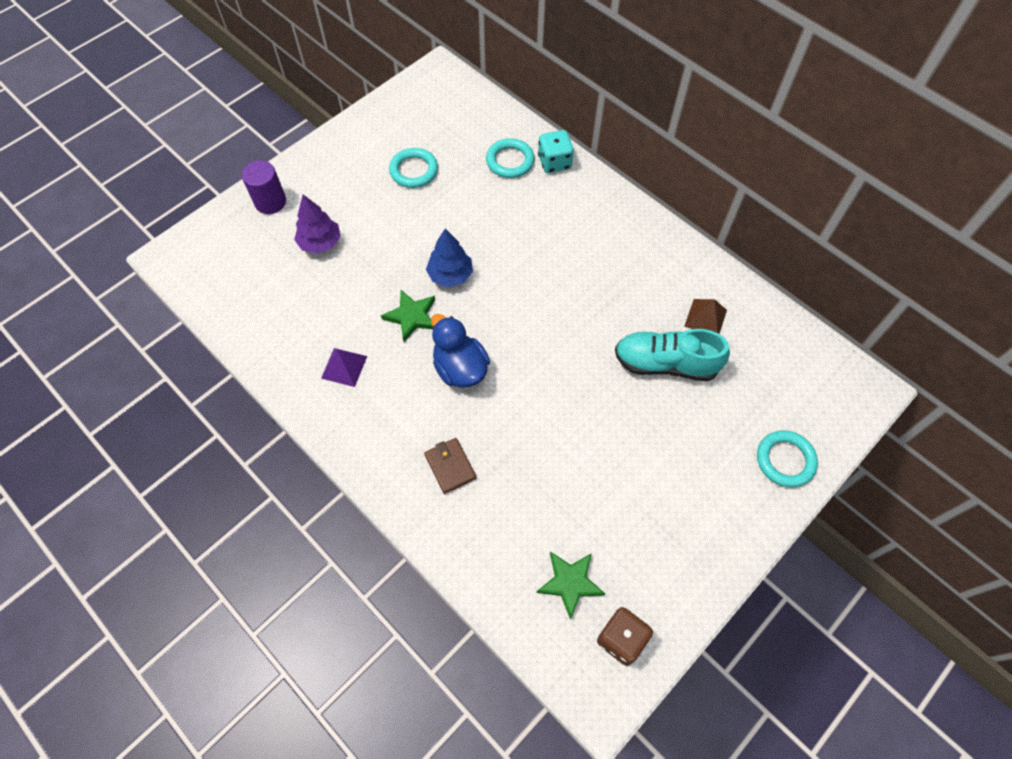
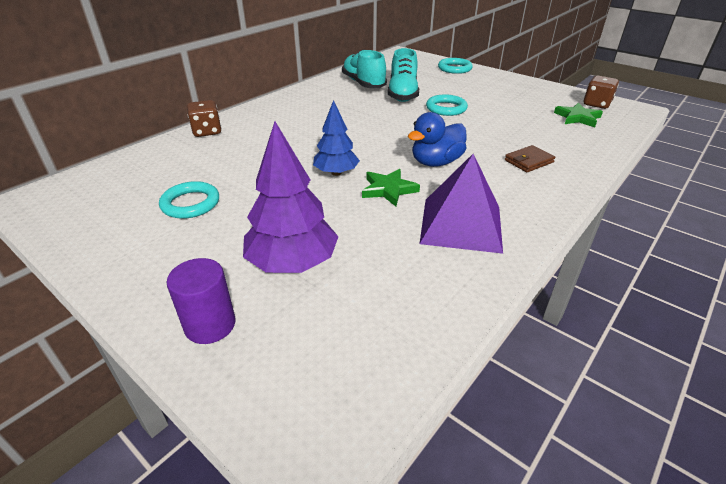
camera: 95 degrees left, 25 degrees down
(320, 243) = (292, 263): purple tree -> purple tree, size x1.54
(344, 367) = (461, 224): purple pyramid -> purple pyramid, size x1.97
(510, 161) = (197, 151): turquoise ring -> turquoise ring (446, 108)
(554, 162) = (207, 131): turquoise dice -> brown dice
(705, 318) = (363, 84): brown pyramid -> turquoise shoe

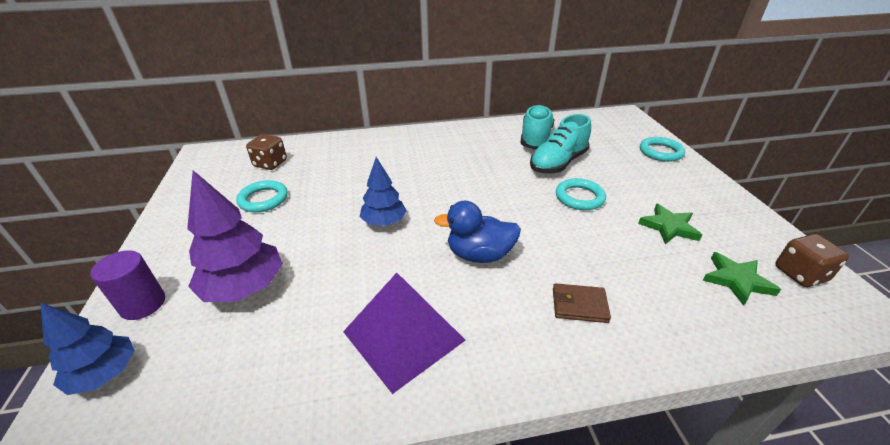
camera: 40 degrees right, 0 degrees up
(207, 131) = (354, 141): brown dice -> brown dice (270, 163)
(270, 380) = (105, 374): none -> blue tree
(388, 189) = (398, 261): green star -> green star (669, 227)

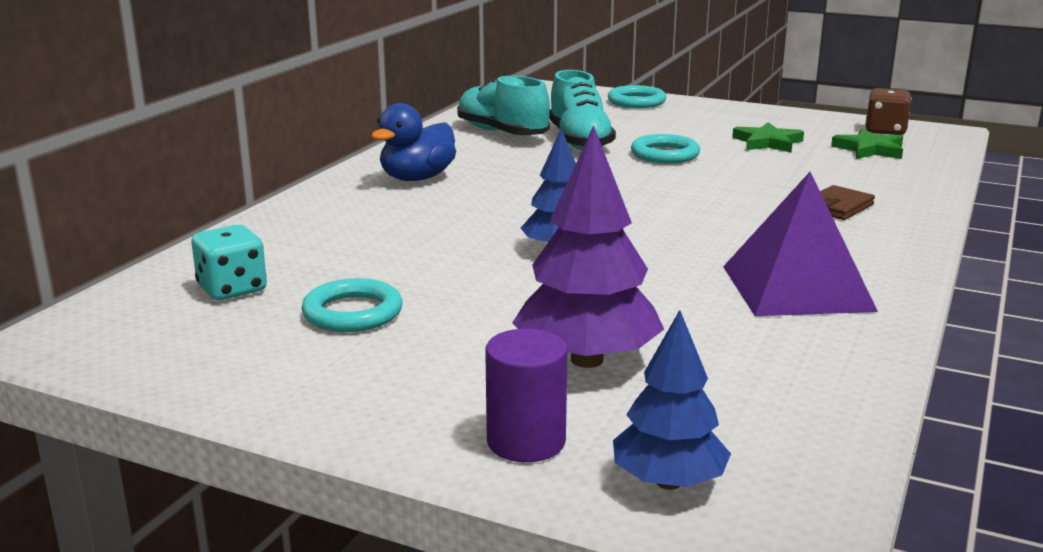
camera: 55 degrees left, 15 degrees down
(270, 163) = (232, 289): brown dice -> turquoise dice
(479, 255) = (703, 222): blue duck -> blue duck (417, 178)

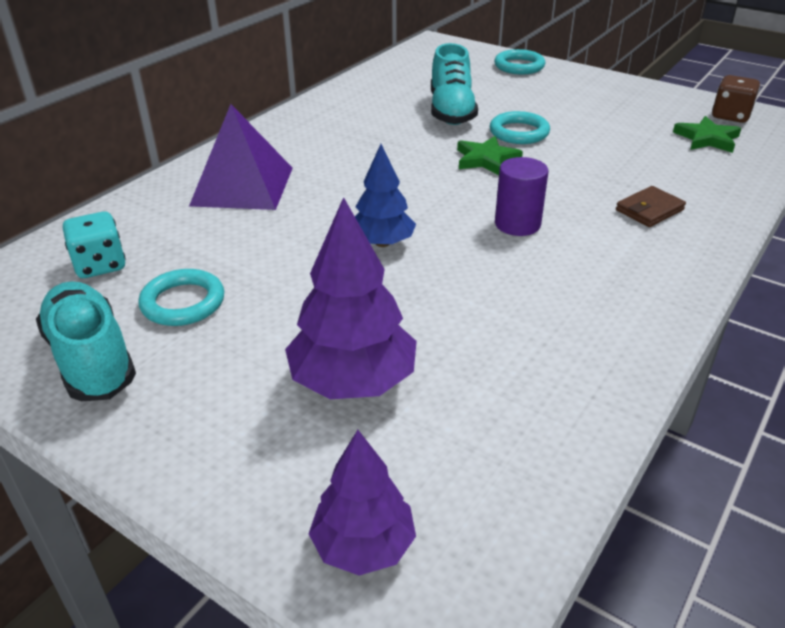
camera: 10 degrees right, 15 degrees up
(417, 178) = (298, 146): blue duck -> none
(502, 133) = (390, 97): turquoise shoe -> turquoise shoe (91, 359)
(526, 441) = (262, 477): purple cylinder -> purple cylinder (517, 224)
(668, 482) = (363, 545): blue tree -> purple tree
(767, 142) = (616, 123): green star -> green star (486, 159)
(797, 288) = (573, 310): purple pyramid -> purple pyramid (243, 186)

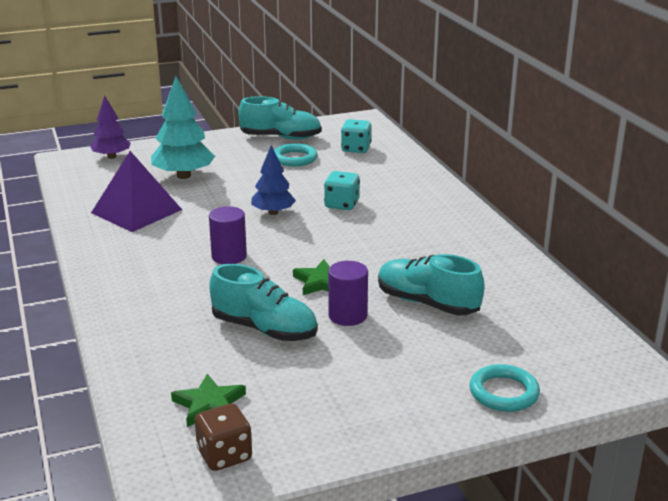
camera: 125 degrees right, 10 degrees down
(243, 186) = (397, 195): purple pyramid -> purple pyramid (136, 211)
(307, 208) = (341, 204): none -> turquoise dice
(353, 381) = (184, 176): purple tree -> turquoise tree
(519, 132) = (347, 316): turquoise ring -> purple cylinder
(595, 156) = (264, 329): none -> turquoise shoe
(649, 210) = (169, 308): brown wallet -> none

